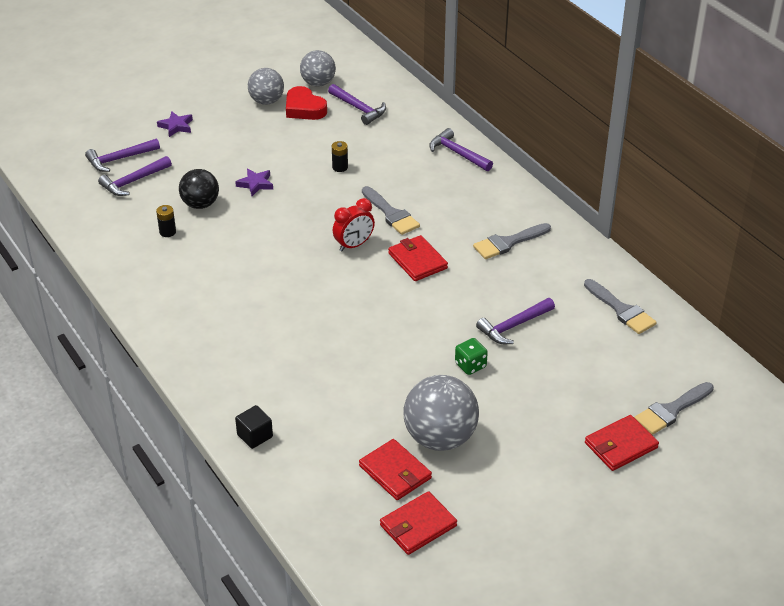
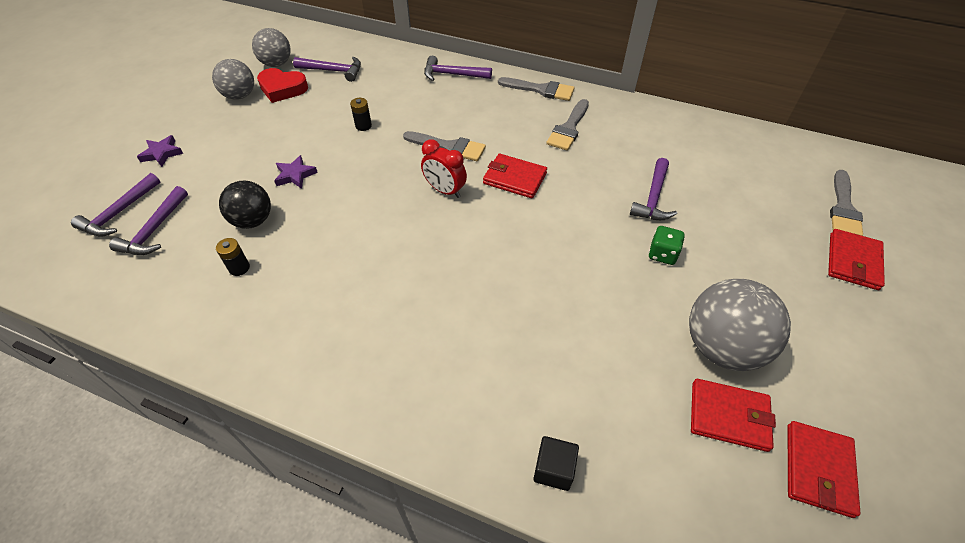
camera: 35 degrees left, 10 degrees up
(354, 245) = (445, 190): red clock -> red clock turned 105 degrees clockwise
(621, 310) = (710, 143): grey brush -> grey brush (541, 90)

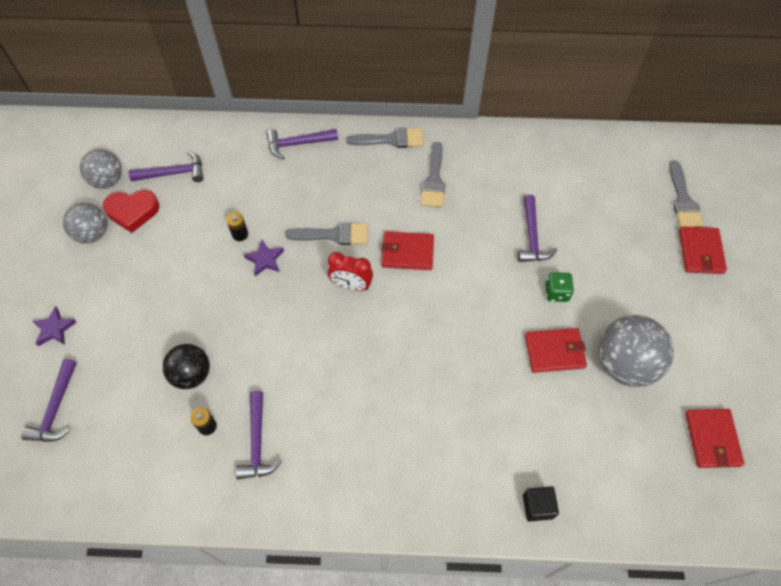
camera: 20 degrees left, 10 degrees up
(155, 230) = (103, 415): purple hammer -> purple hammer (257, 442)
(295, 175) = (203, 312): purple star -> purple star (265, 260)
(729, 416) = (644, 420): red wallet -> red wallet (554, 351)

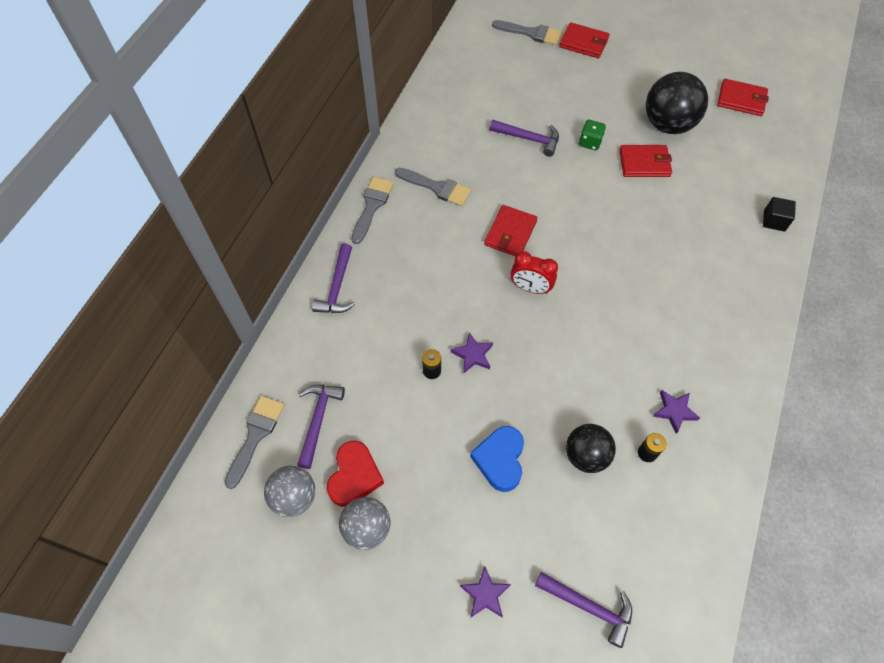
camera: 70 degrees left, 0 degrees up
(171, 308) = (500, 460): none -> blue heart
(257, 442) = (674, 411): purple hammer -> purple star
(334, 235) = (467, 286): grey brush -> grey brush (256, 435)
(351, 285) = (530, 288): red clock -> red clock turned 75 degrees clockwise
(554, 351) = (644, 163): red wallet -> red wallet turned 75 degrees clockwise
(624, 364) = (668, 125): grey ball -> black ball

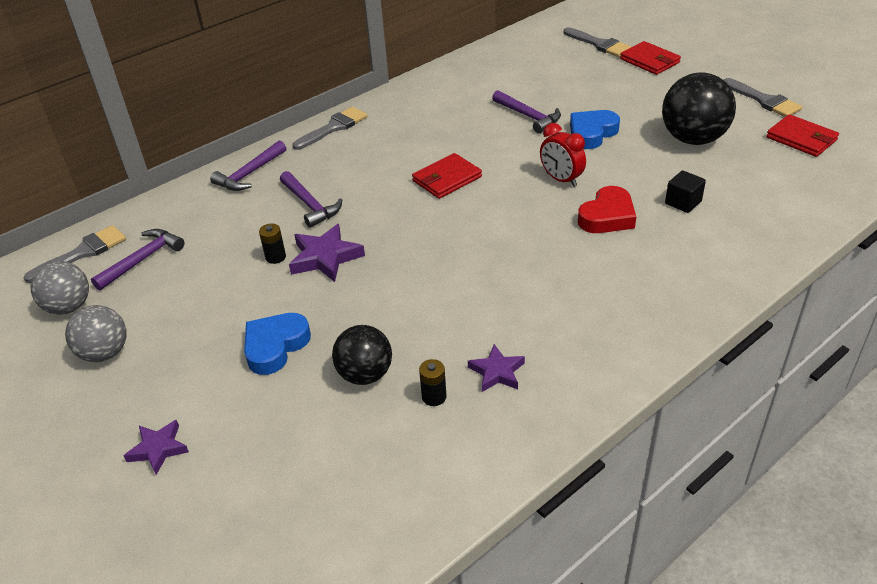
camera: 30 degrees right, 20 degrees down
(354, 476) = (132, 310): red heart -> red heart (607, 216)
(437, 188) = (405, 129): grey brush -> grey brush (764, 100)
(473, 355) = (325, 257): purple star -> purple star, size x1.54
(530, 288) = (429, 225): red clock -> red clock (561, 179)
(588, 607) = (249, 505): purple hammer -> purple hammer (310, 205)
(590, 142) = (592, 133): green dice -> blue heart
(644, 163) = (639, 162): red wallet -> none
(774, 221) = (761, 246): black cube -> black cube (683, 202)

